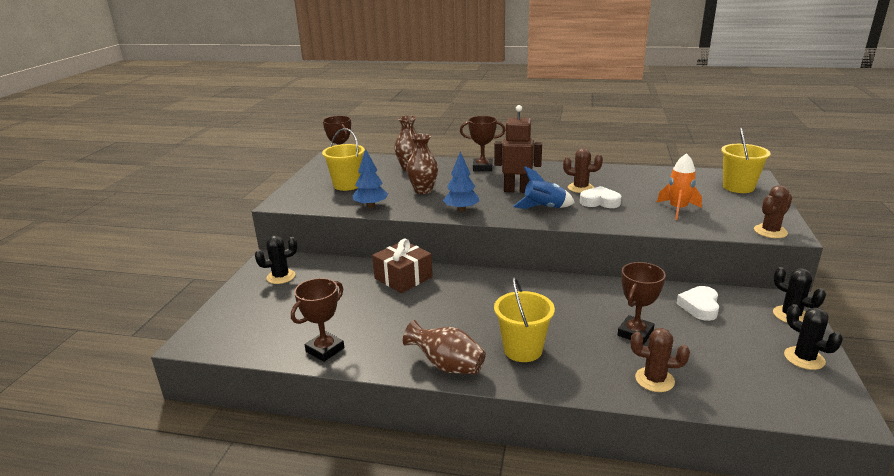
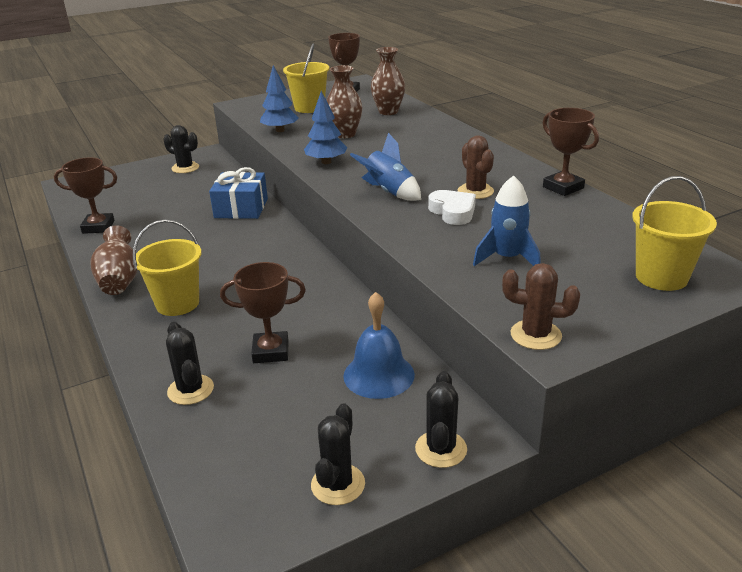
camera: 50 degrees right, 5 degrees up
(403, 278) = (241, 208): brown gift -> blue gift
(482, 167) = (445, 135): brown trophy -> brown trophy (563, 187)
(517, 190) = (414, 167): brown robot -> none
(654, 380) = (190, 390): brown cactus -> black cactus
(678, 209) = (507, 258): orange rocket -> blue rocket
(699, 306) = (379, 375): white heart -> blue bell

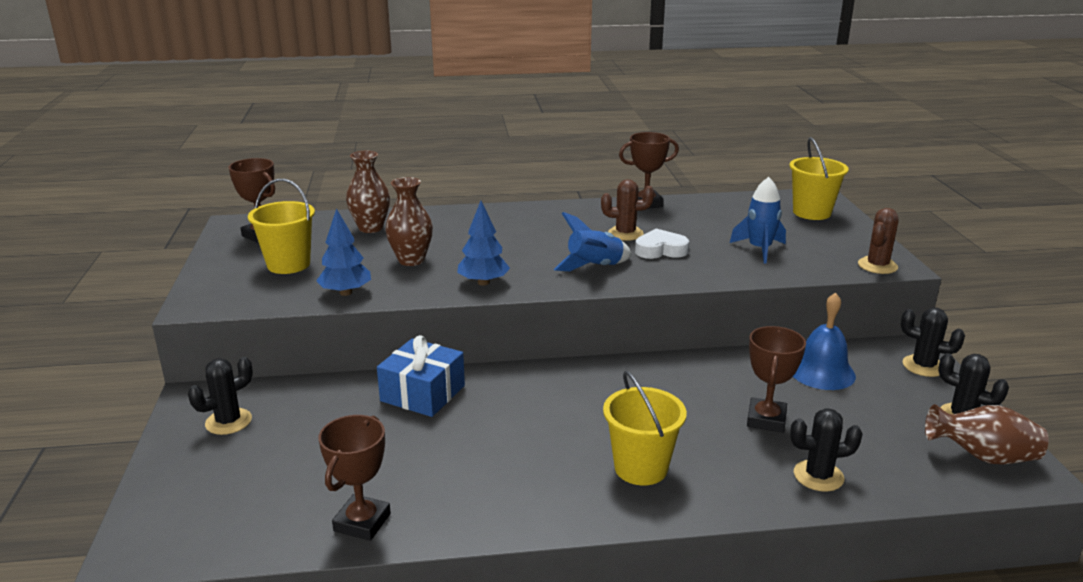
camera: 70 degrees left, 5 degrees down
(120, 280) = (552, 510): brown vase -> brown vase (982, 457)

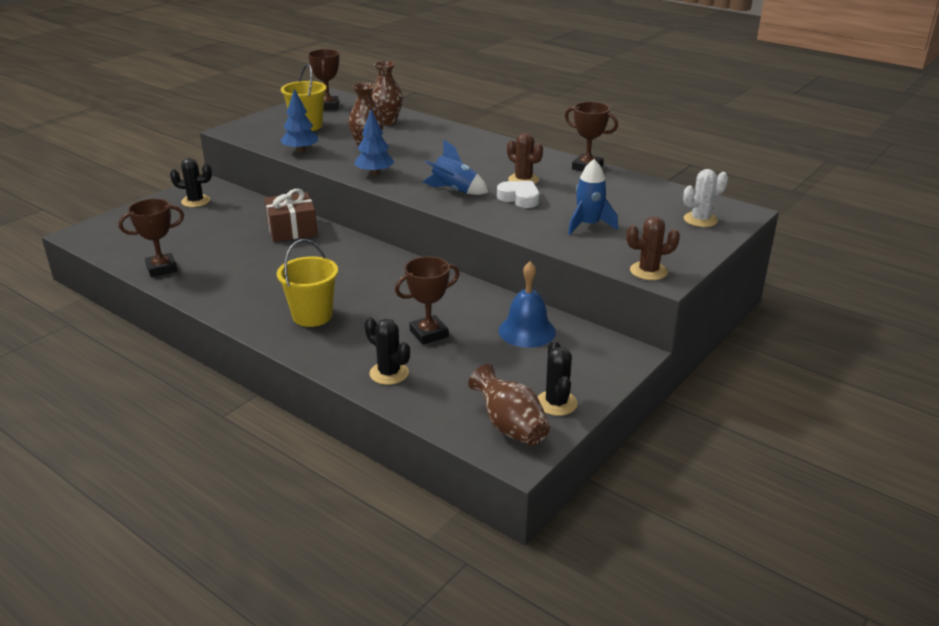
camera: 45 degrees right, 5 degrees up
(423, 393) = (292, 229): blue gift -> brown gift
(811, 212) = (700, 220): yellow bucket -> white cactus
(923, 366) = (608, 366): black cactus -> none

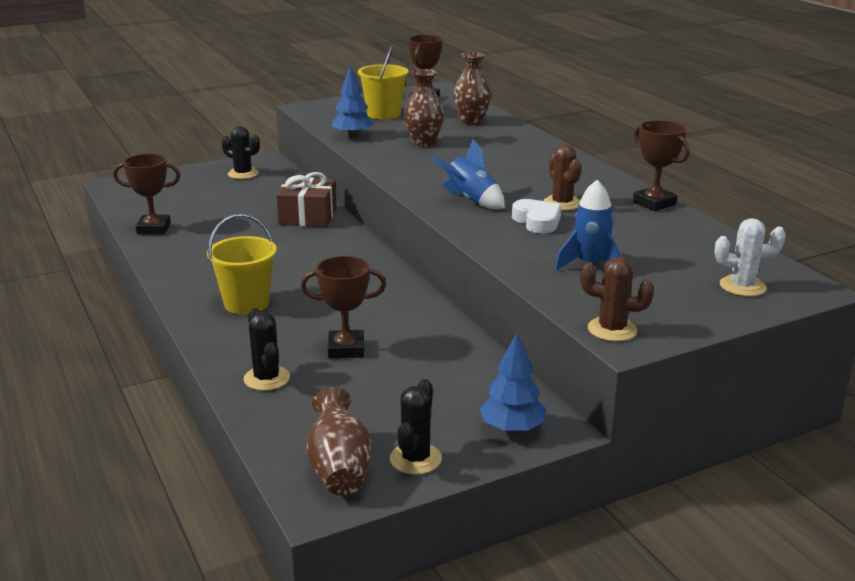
camera: 25 degrees right, 5 degrees down
(375, 173) = (404, 169): blue tree -> blue tree (512, 429)
(527, 331) = (456, 372): blue bell -> none

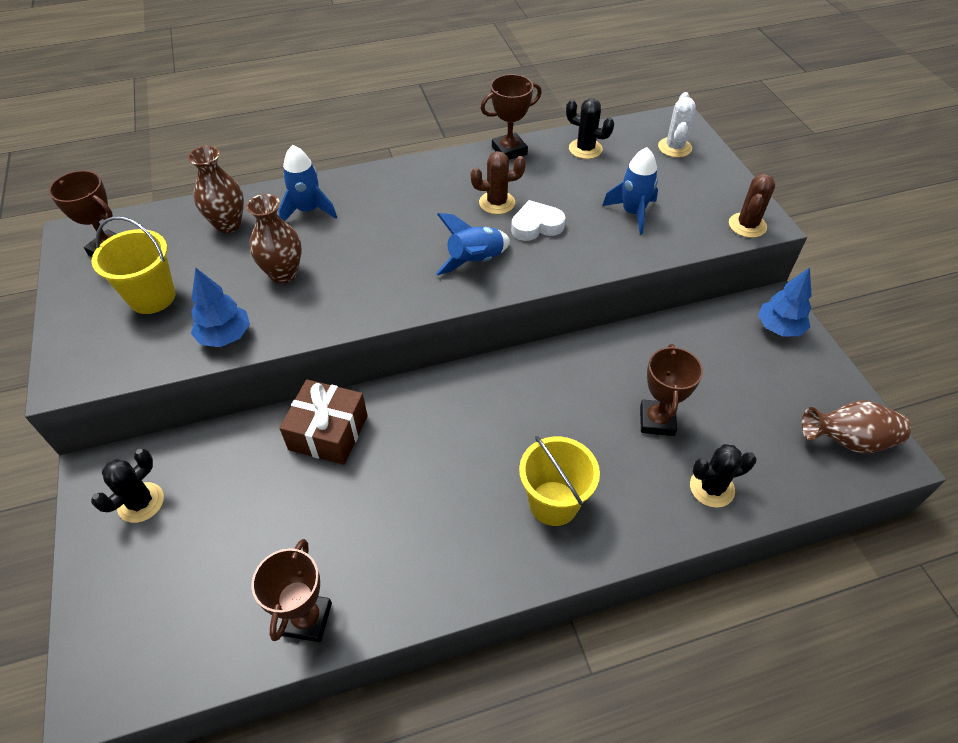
camera: 80 degrees left, 25 degrees up
(415, 459) = (826, 390): black cactus -> black cactus (585, 149)
(503, 141) = (308, 210): none -> blue rocket

